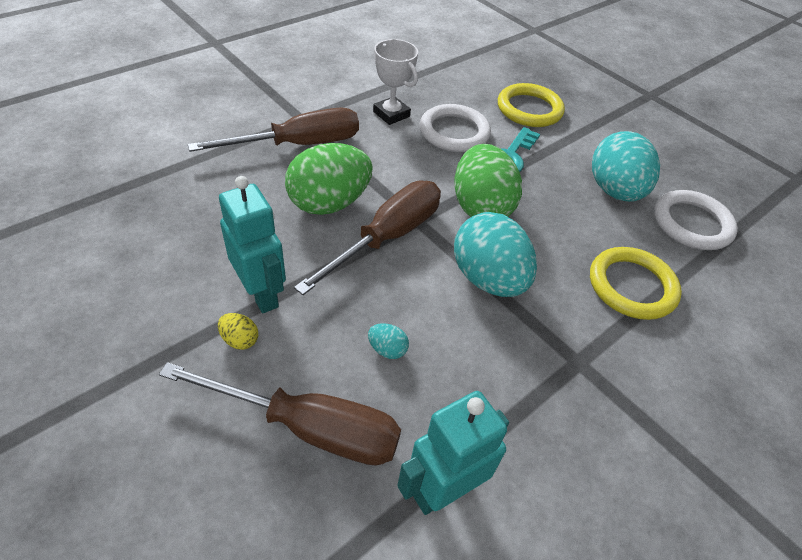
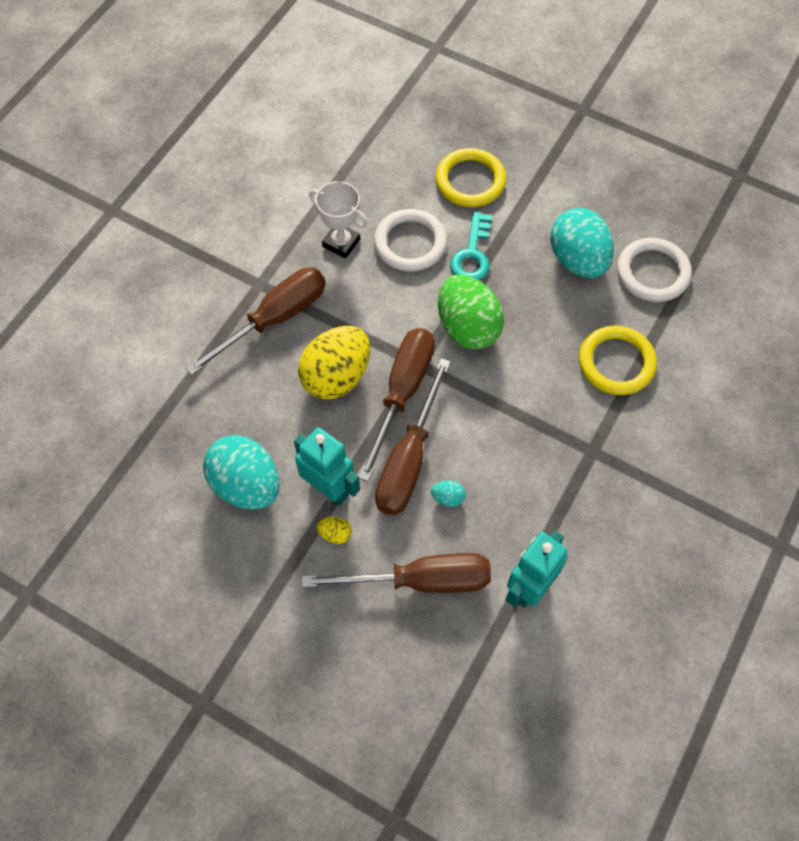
camera: 15 degrees left, 15 degrees up
(329, 203) = (336, 376): green egg -> yellow egg
(363, 297) = (409, 459): none -> brown screwdriver
(488, 279) = (500, 402): turquoise egg -> turquoise egg (246, 485)

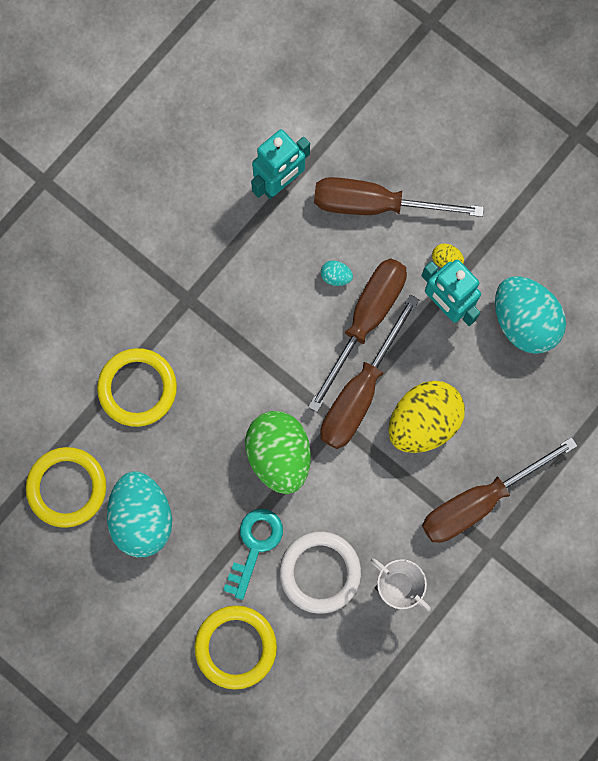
camera: 170 degrees left, 15 degrees up
(652, 273) = (67, 487): white ring -> yellow ring

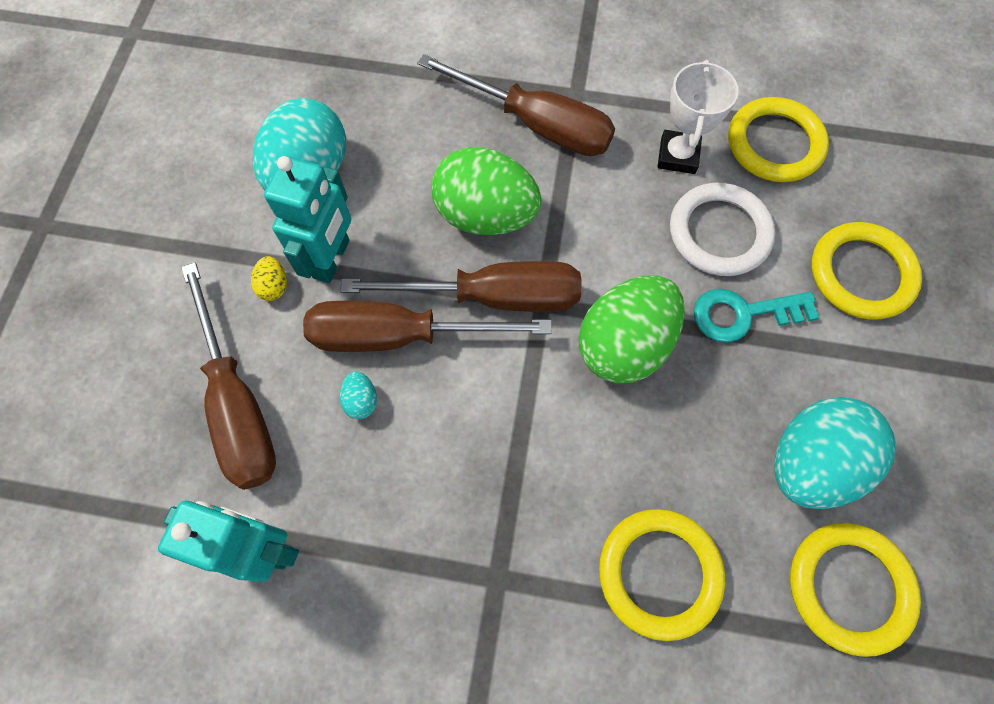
camera: 120 degrees left, 10 degrees down
(366, 664) = (774, 144): none -> yellow ring
(423, 422) = (485, 215): yellow egg -> green egg

